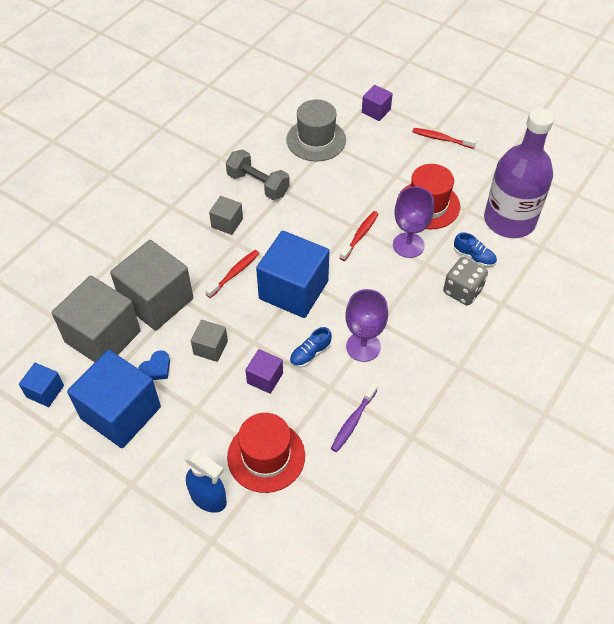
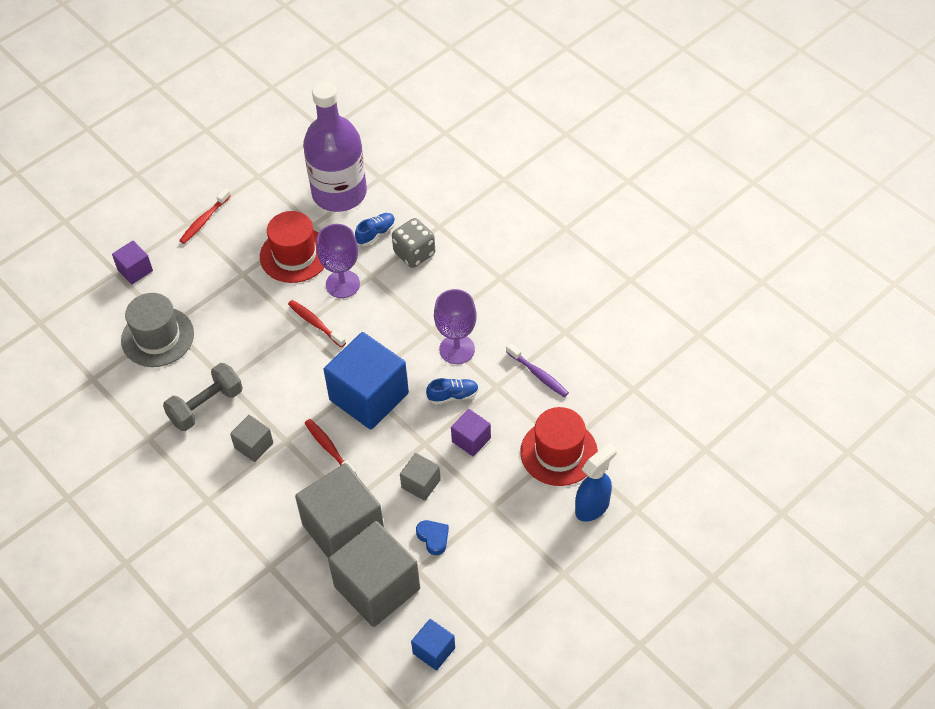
camera: 75 degrees left, 0 degrees up
(121, 413) = (479, 577): blue cube -> none
(310, 354) = (453, 396): blue shoe -> blue shoe turned 75 degrees counterclockwise

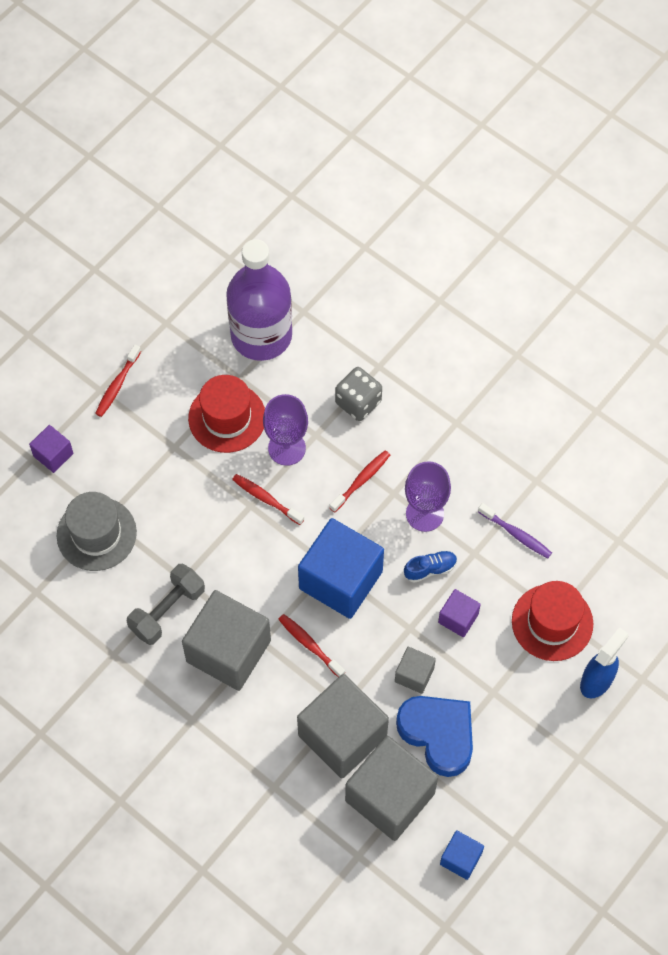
camera: 10 degrees left, 10 degrees up
(254, 445) = (228, 651): grey cube -> grey cube, size x2.07
(376, 233) = (311, 382): blue shoe -> none
(404, 316) = (361, 480): none -> red toothbrush
(433, 538) = (438, 734): blue heart -> blue heart, size x2.21

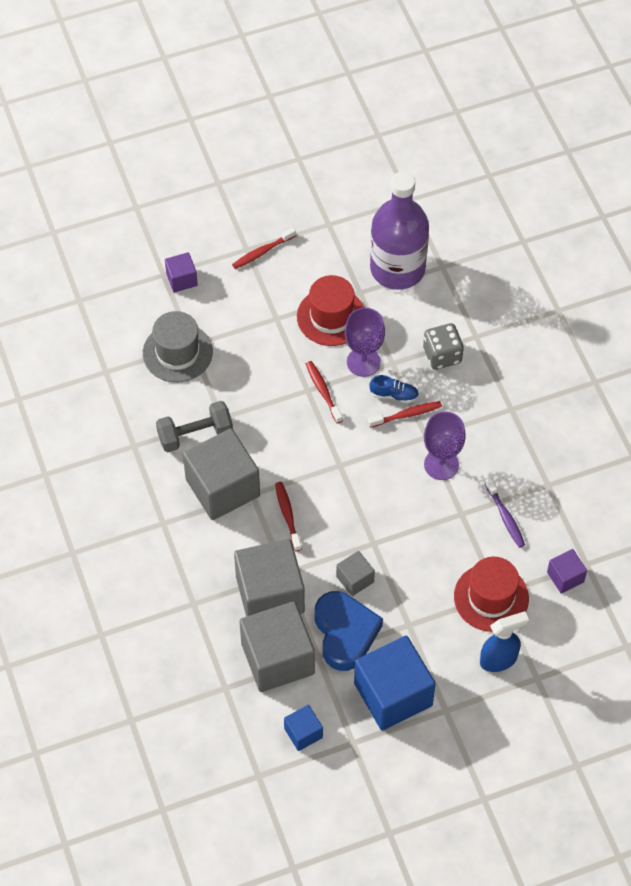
camera: 30 degrees right, 5 degrees down
(340, 580) = (342, 480): blue cube -> blue cube (393, 694)
(430, 569) = (418, 508): blue shoe -> blue shoe (394, 395)
(458, 618) = (417, 555): purple cube -> purple cube (565, 577)

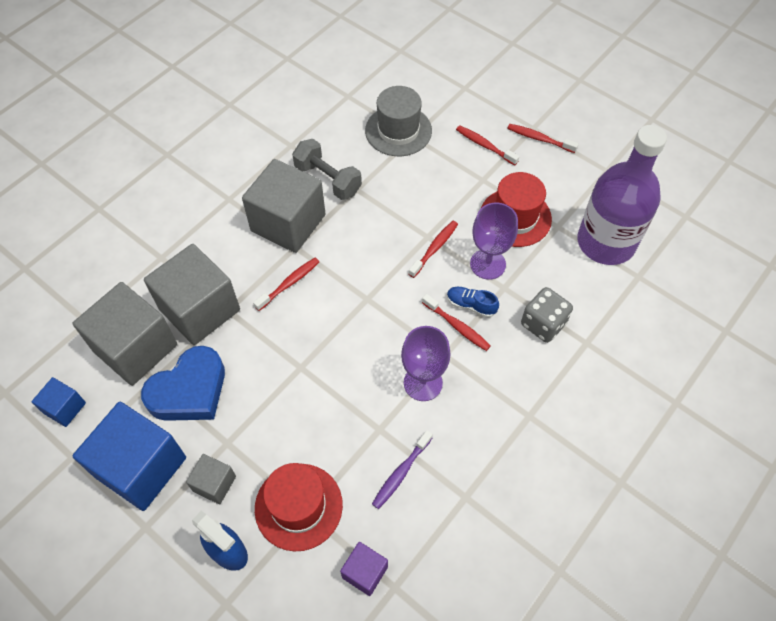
camera: 60 degrees right, 0 degrees up
(181, 279) = (469, 100): purple cube -> none
(241, 296) = (484, 145): none -> red toothbrush
(355, 579) = (252, 370): grey cube -> grey cube (214, 484)
(394, 395) = (471, 305): blue shoe -> blue shoe turned 135 degrees clockwise

